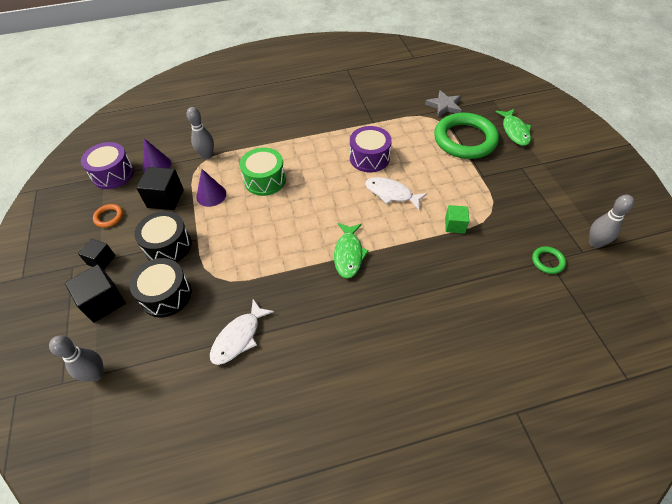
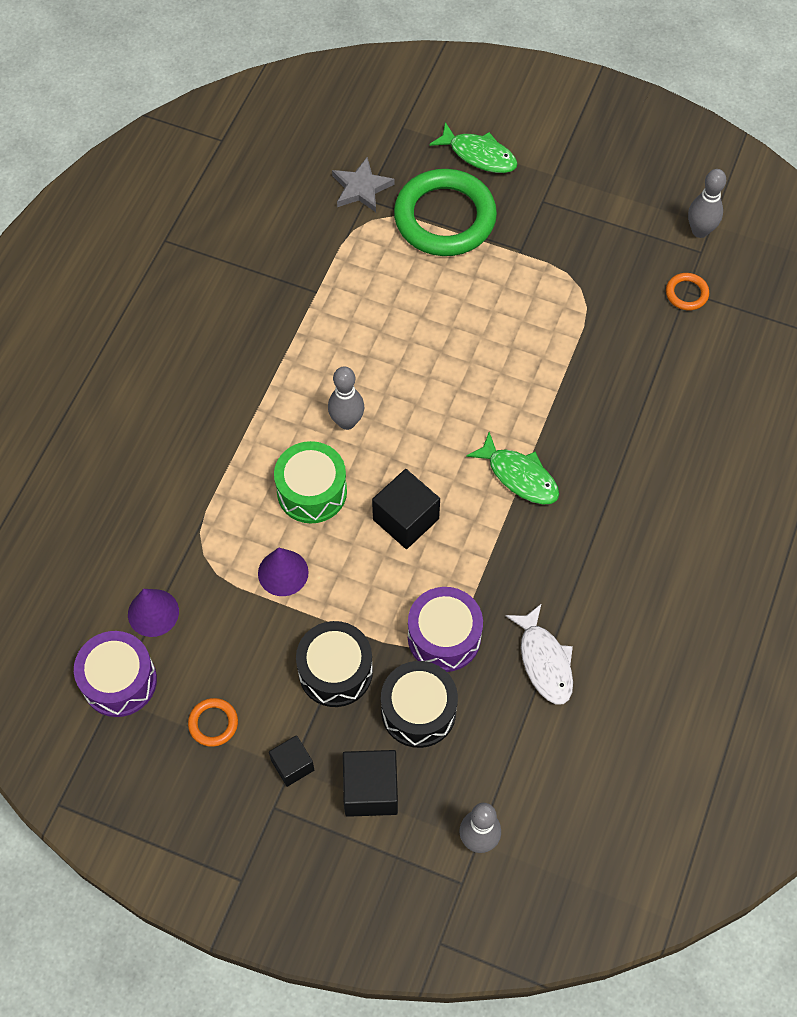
camera: 55 degrees left, 10 degrees up
(165, 198) = (238, 633): black cube -> black cube (406, 519)
(207, 155) = (193, 536): grey bowling pin -> grey bowling pin (347, 422)
(369, 158) = (380, 344): purple drum -> purple drum (444, 637)
(391, 193) = (464, 365): white fish -> none
(455, 225) = (568, 338): green cube -> none
(547, 261) = (686, 293): green ring -> orange ring

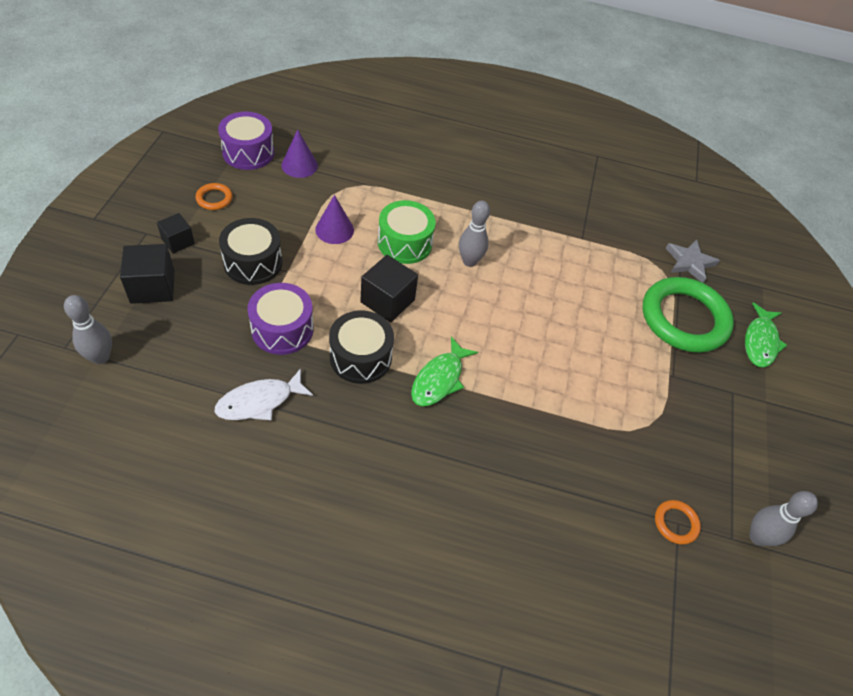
camera: 75 degrees right, 10 degrees down
(418, 711) = (217, 314): black drum -> black drum (360, 357)

